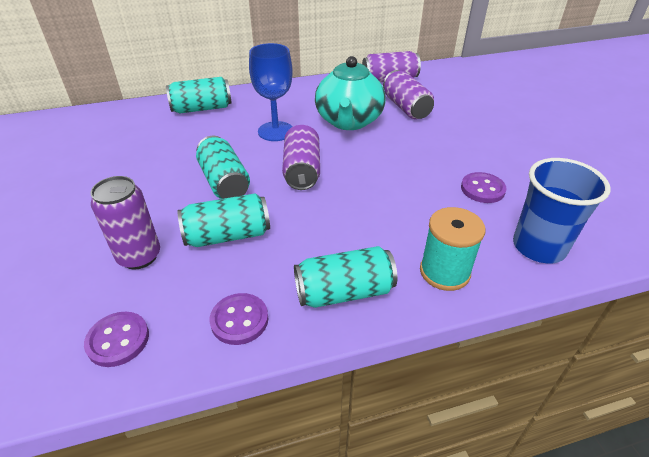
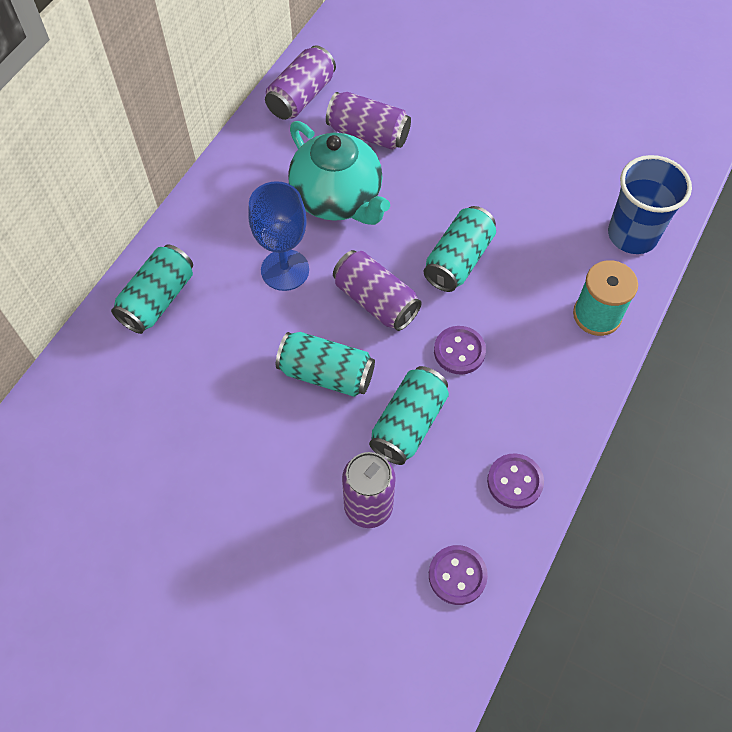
camera: 45 degrees left, 20 degrees up
(344, 292) = (553, 394): turquoise can -> turquoise can (458, 260)
(482, 189) = (541, 201): purple button -> purple button (459, 351)

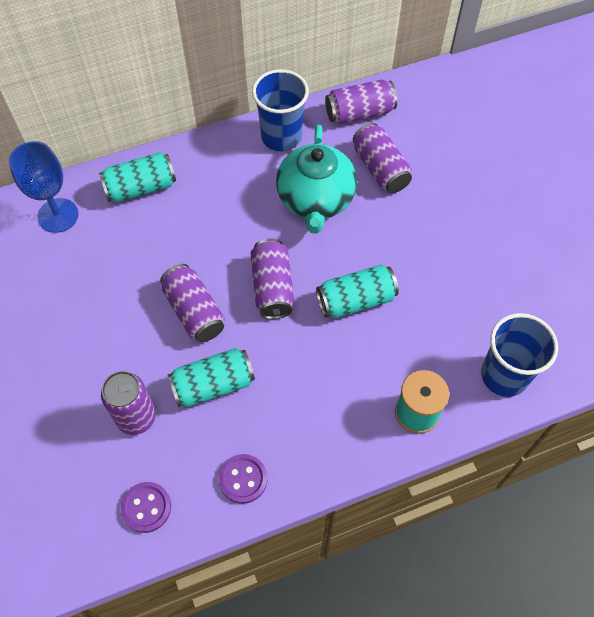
camera: 40 degrees right, 0 degrees up
(250, 163) = (281, 137): none -> blue cup
(285, 270) = (234, 224): blue goblet -> blue goblet (58, 215)
(326, 374) = (194, 311): turquoise can -> purple can
(459, 351) = (294, 363): purple button -> none

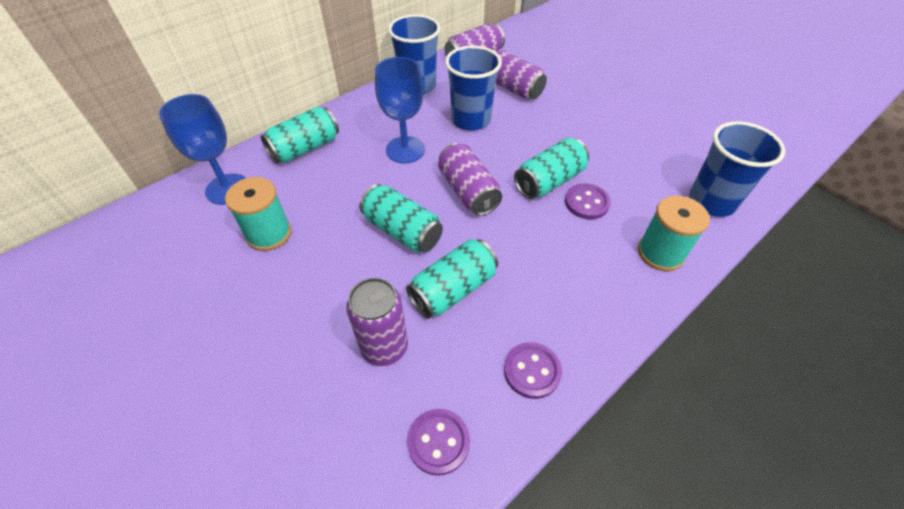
camera: 20 degrees left, 10 degrees down
(79, 277) = (269, 234): none -> turquoise spool
(194, 311) = (402, 231): purple can -> turquoise can
(234, 219) = (405, 150): none -> blue goblet
(315, 200) = (471, 120): turquoise teapot -> blue cup
(379, 336) = (586, 203): none -> purple button

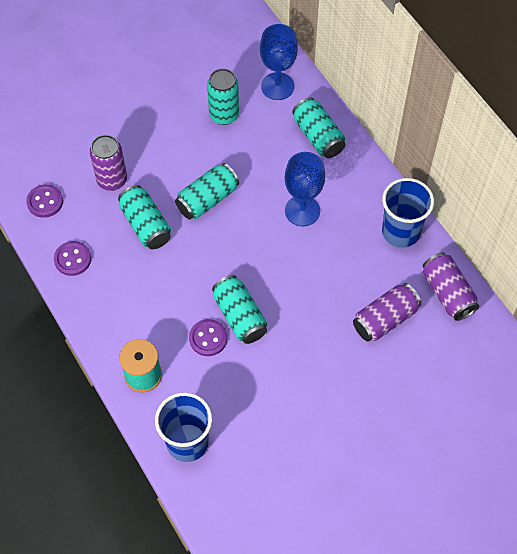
camera: 100 degrees right, 10 degrees up
(269, 234) = (224, 115): turquoise spool -> turquoise can
(468, 191) = (240, 251): purple can -> none
(471, 120) = (336, 270): blue cup -> none

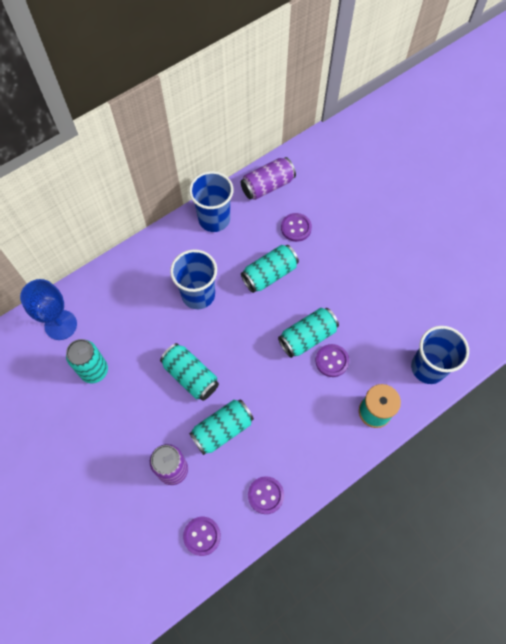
camera: 95 degrees left, 5 degrees up
(302, 211) = (198, 294): blue goblet -> blue cup
(318, 136) = (118, 286): turquoise can -> turquoise can (269, 274)
(385, 319) = (296, 228): purple can -> purple button

